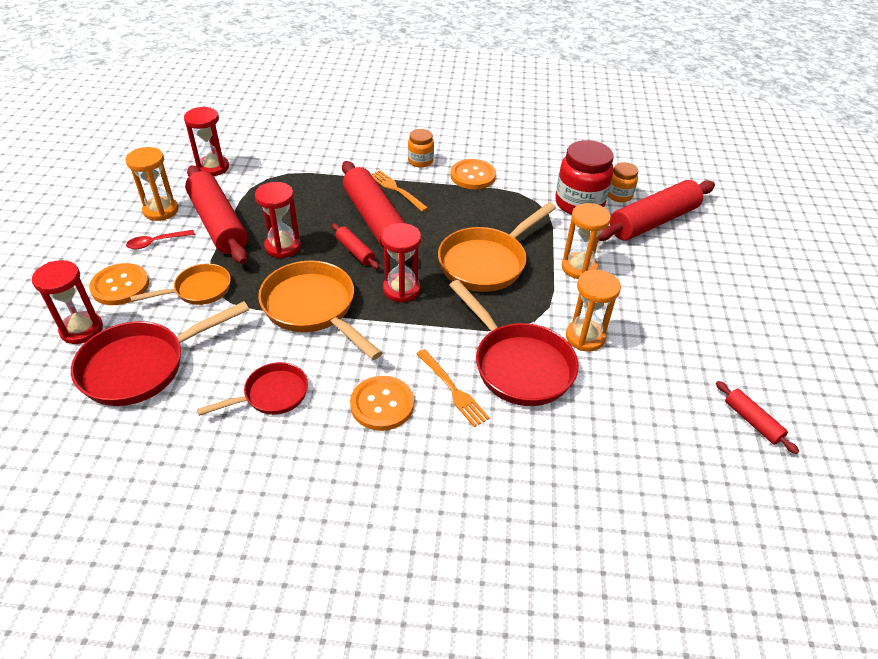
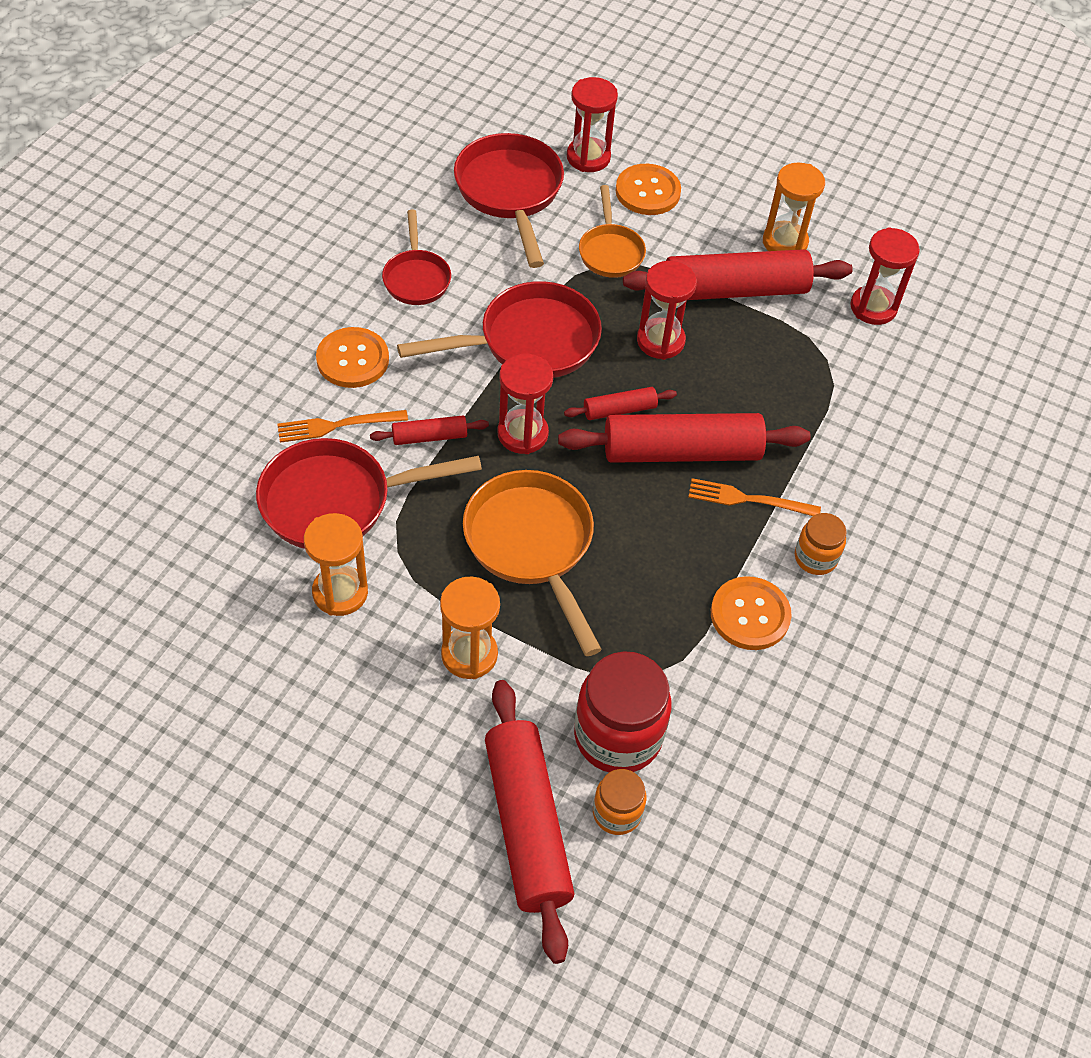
camera: 110 degrees right, 10 degrees up
(156, 242) = (717, 230): red spoon -> none
(313, 308) = (529, 341): orange pan -> red pan
(396, 189) = (747, 499): orange fork -> orange fork turned 150 degrees counterclockwise
(752, 421) = (114, 700): red rolling pin -> red rolling pin (429, 437)

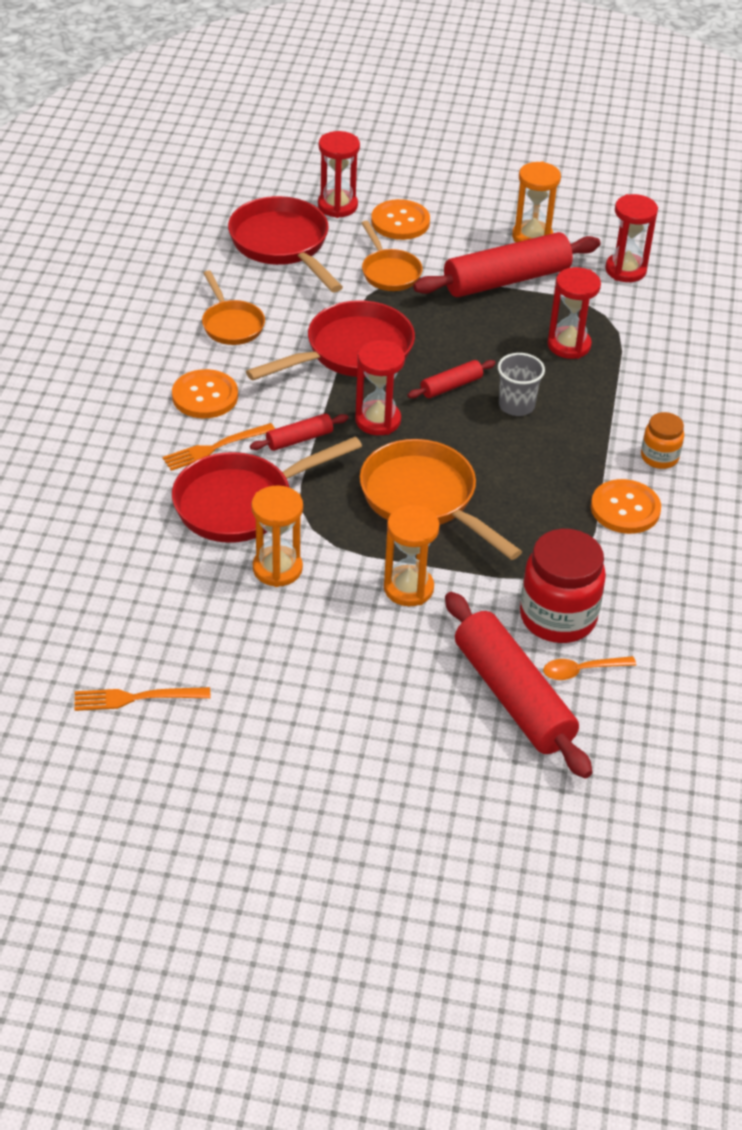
camera: 15 degrees left, 10 degrees down
(416, 278) = (231, 324): red pan -> orange pan
(617, 813) = (582, 671): orange jar -> orange spoon
(660, 341) = (462, 329): red hourglass -> red hourglass (569, 345)
(681, 452) = (516, 405): red rolling pin -> grey cup
(747, 499) = (585, 428): orange fork -> orange fork (135, 698)

